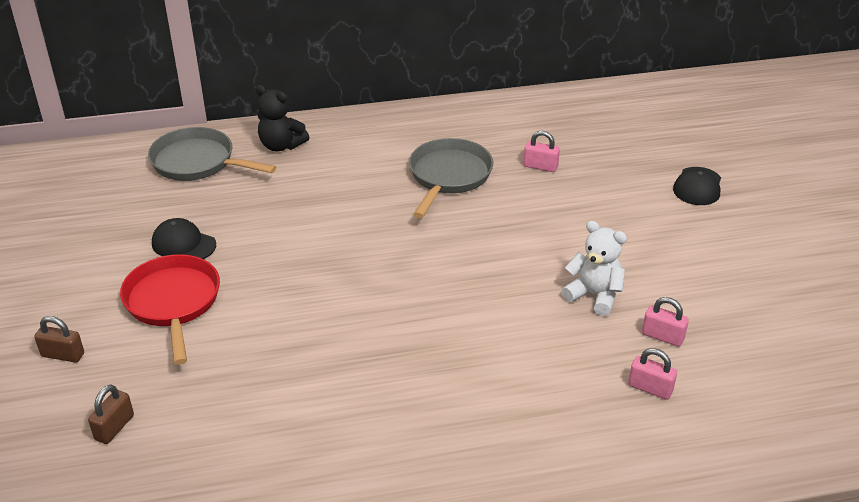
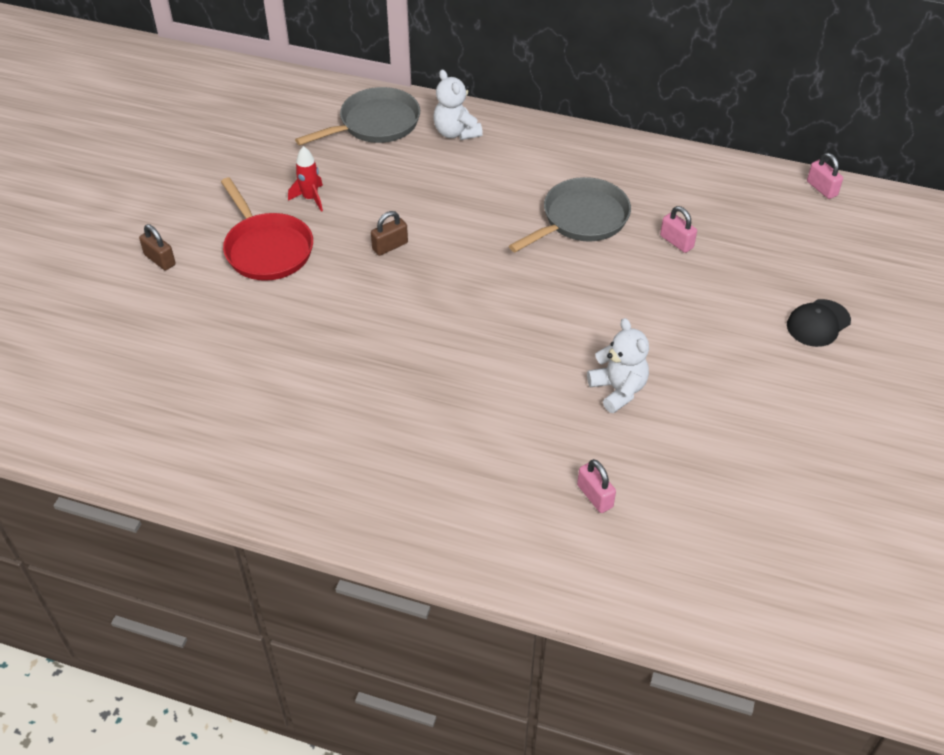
camera: 30 degrees right, 10 degrees up
(114, 427) = (156, 336): brown padlock -> brown padlock (390, 246)
(173, 303) = (267, 249): red pan -> red pan turned 135 degrees clockwise
(183, 244) = (310, 198): black cap -> red rocket
(198, 162) = (375, 124): grey pan -> grey pan turned 90 degrees clockwise
(281, 145) = (456, 133): black teddy bear -> white teddy bear
(662, 336) = (648, 455): pink padlock -> pink padlock (821, 188)

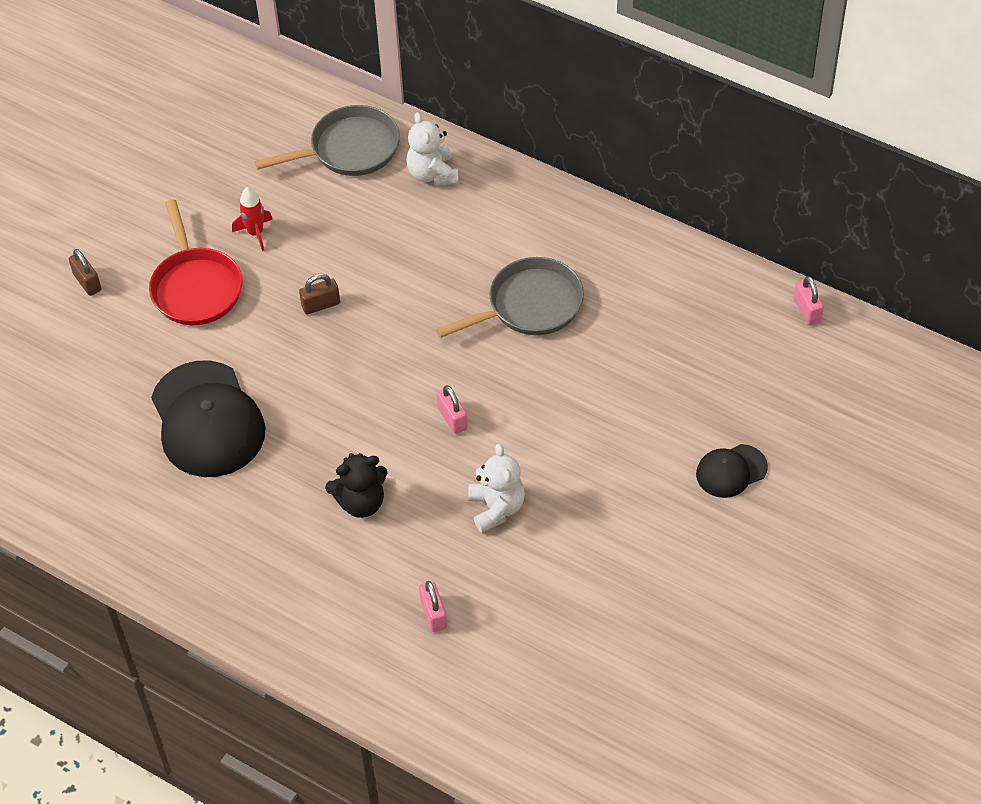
camera: 15 degrees right, 5 degrees up
(311, 358) = (207, 420): none -> black cap
(486, 406) = (361, 502): none -> black teddy bear
(676, 242) = (621, 350): pink padlock -> pink padlock (452, 418)

